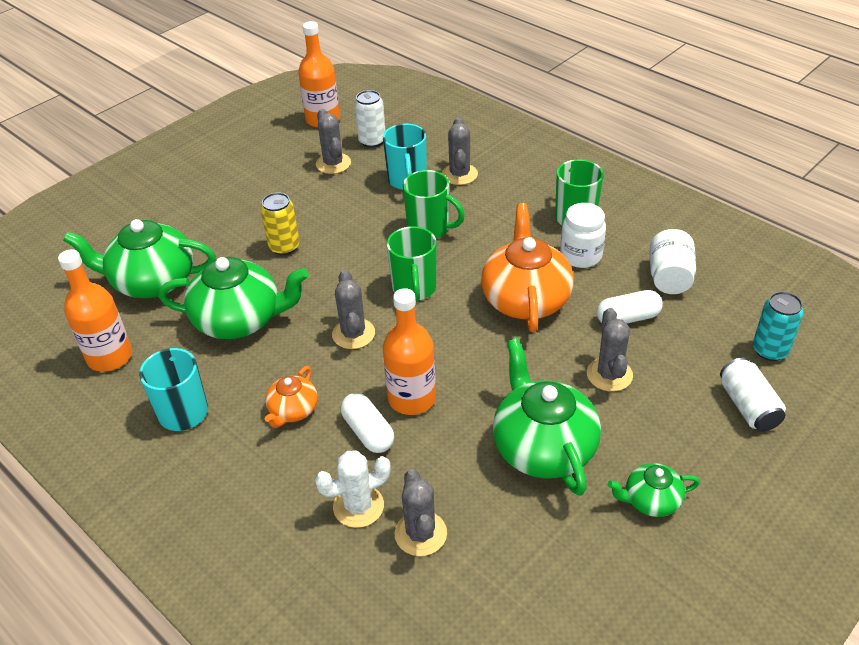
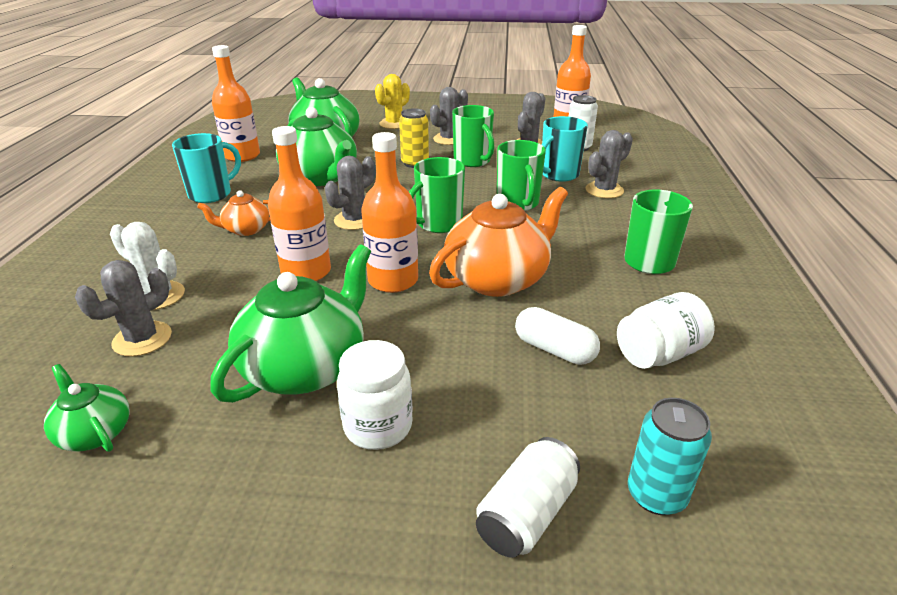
camera: 50 degrees right, 10 degrees down
(172, 216) = (394, 124): none -> yellow cactus
(323, 211) = (472, 161): none -> green mug
(368, 432) = (248, 268): white capsule -> none
(474, 354) = (393, 280): none -> orange bottle
(581, 256) = (601, 285): white jar -> white jar (378, 426)
(609, 374) = (454, 370): grey cactus -> grey cactus (449, 139)
(650, 500) = (284, 482): green teapot -> green teapot (95, 432)

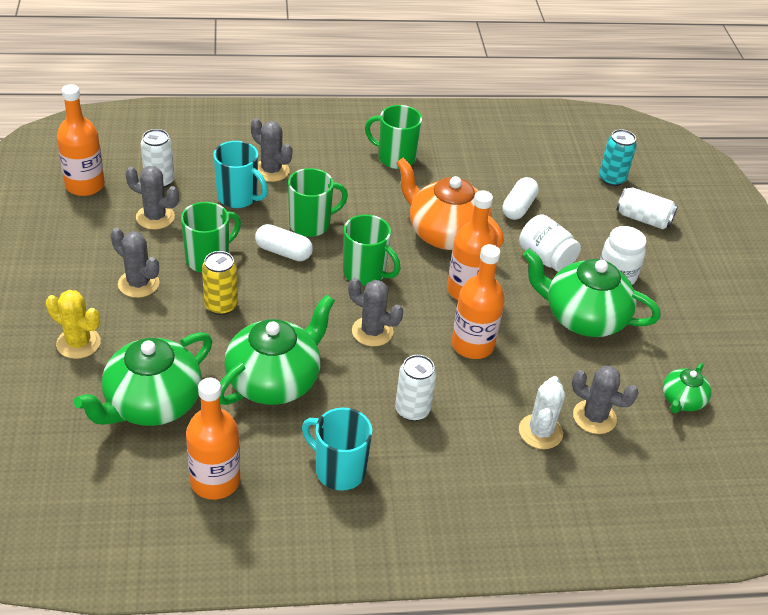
camera: 105 degrees left, 10 degrees up
(246, 229) = (412, 410): orange teapot -> white can
(477, 189) = (283, 252): none -> white capsule
(659, 354) = (505, 166): white jar -> white jar (545, 258)

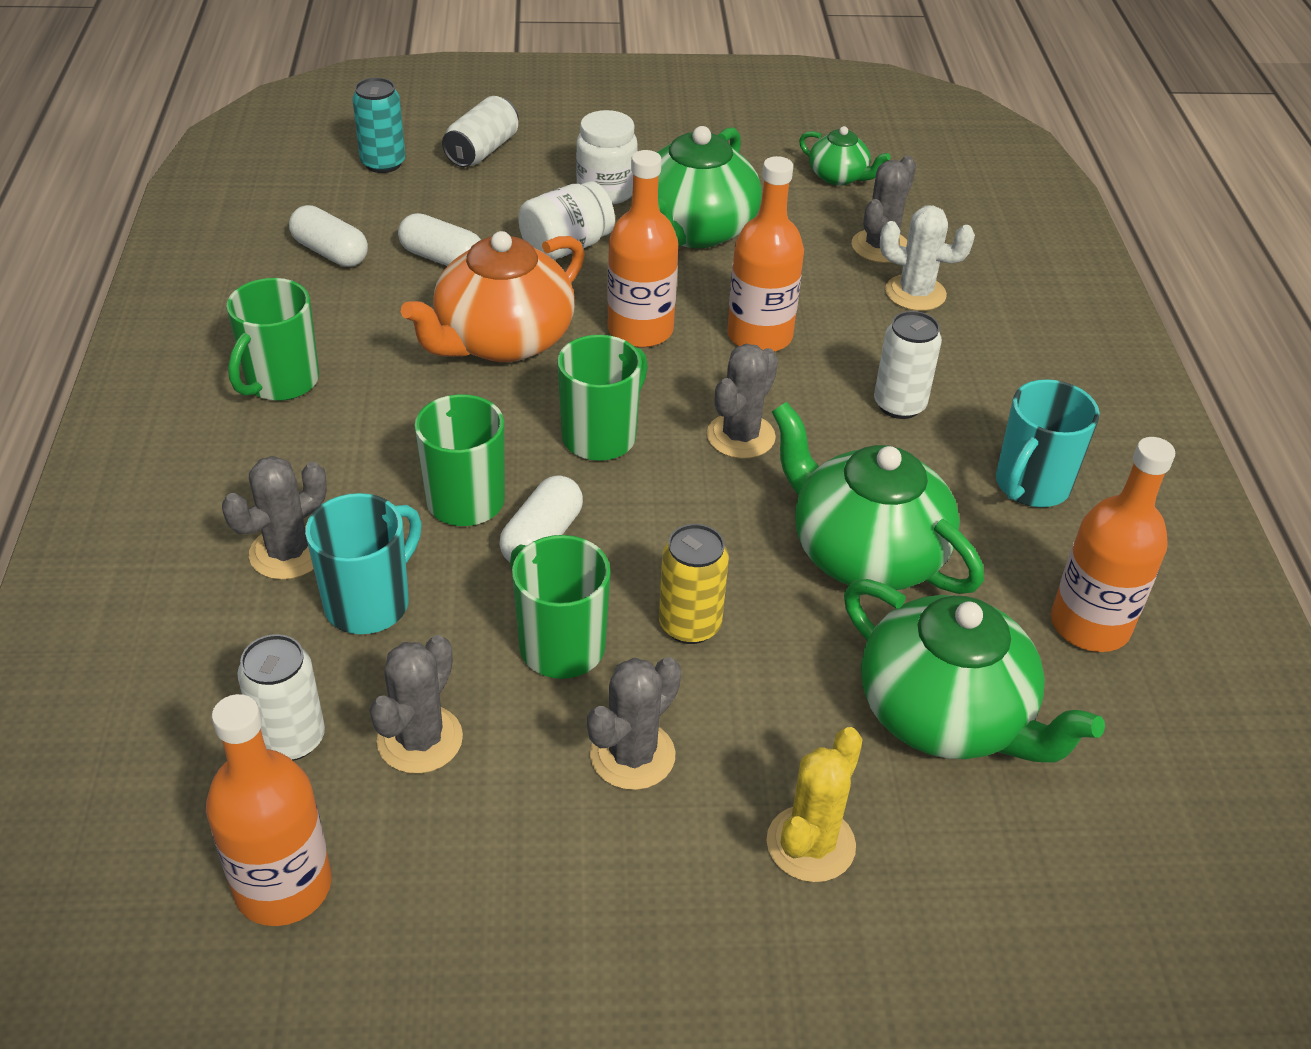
camera: 85 degrees left, 0 degrees up
(512, 165) = (330, 253): none -> white capsule

